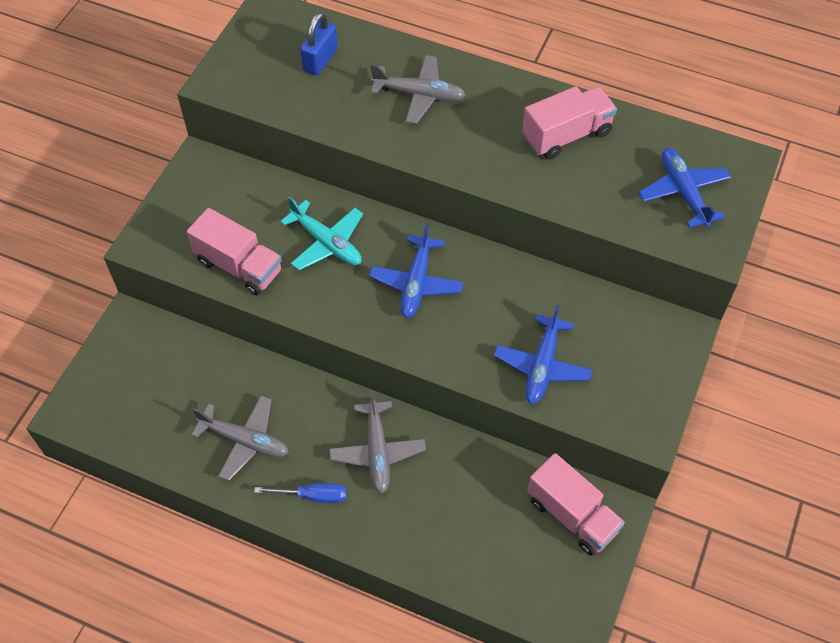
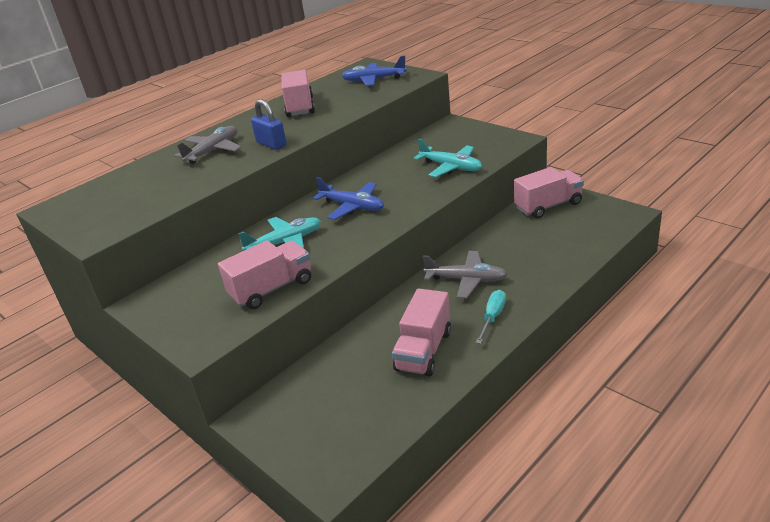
camera: 65 degrees left, 25 degrees down
(245, 441) = (424, 350): grey plane -> pink truck
(313, 496) = (492, 317): blue screwdriver -> turquoise screwdriver
(320, 60) = (133, 187): blue padlock -> blue padlock (271, 144)
(542, 366) = (451, 167): blue plane -> turquoise plane

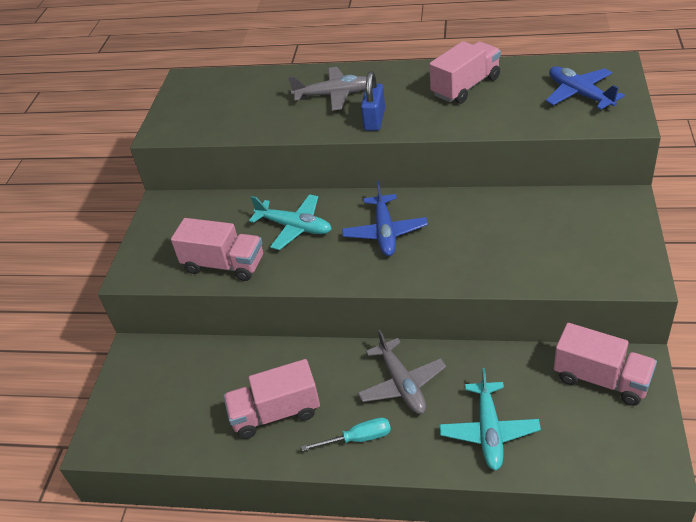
camera: 55 degrees right, 10 degrees up
(451, 167) = (523, 258): turquoise plane -> turquoise plane (489, 431)

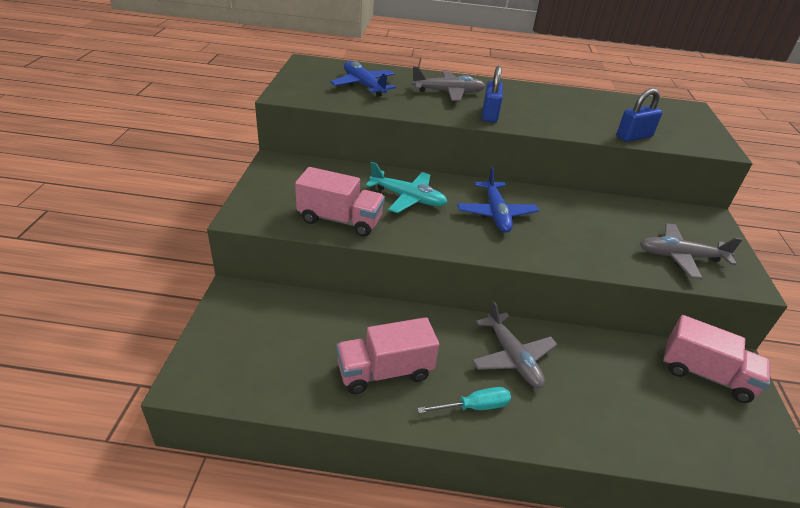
camera: 10 degrees left, 5 degrees down
(465, 87) = (566, 104): pink truck -> none
(489, 431) = (608, 414): turquoise plane -> none
(531, 122) = (634, 136): none -> blue padlock
(575, 257) = (680, 257): none -> grey plane
(579, 94) = (668, 123): blue plane -> blue plane (363, 85)

